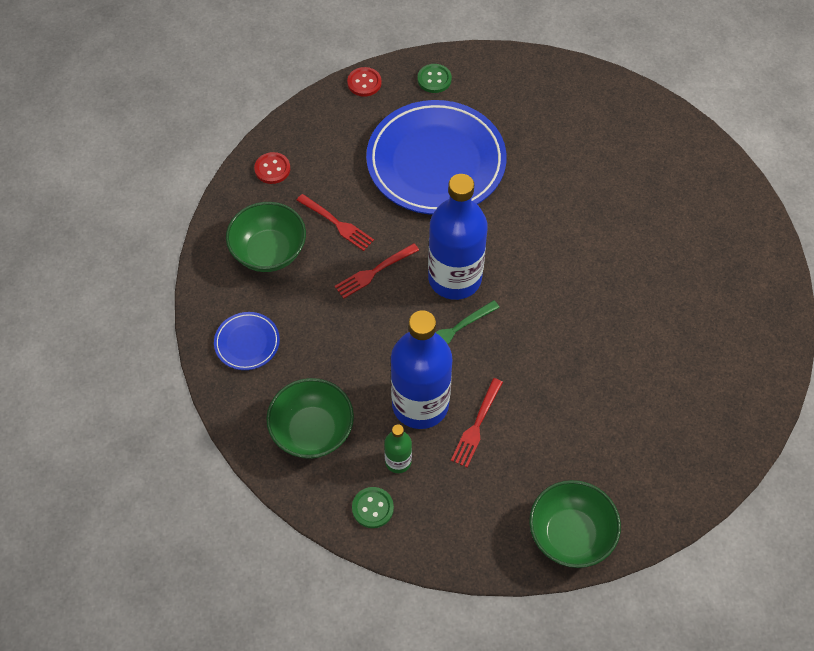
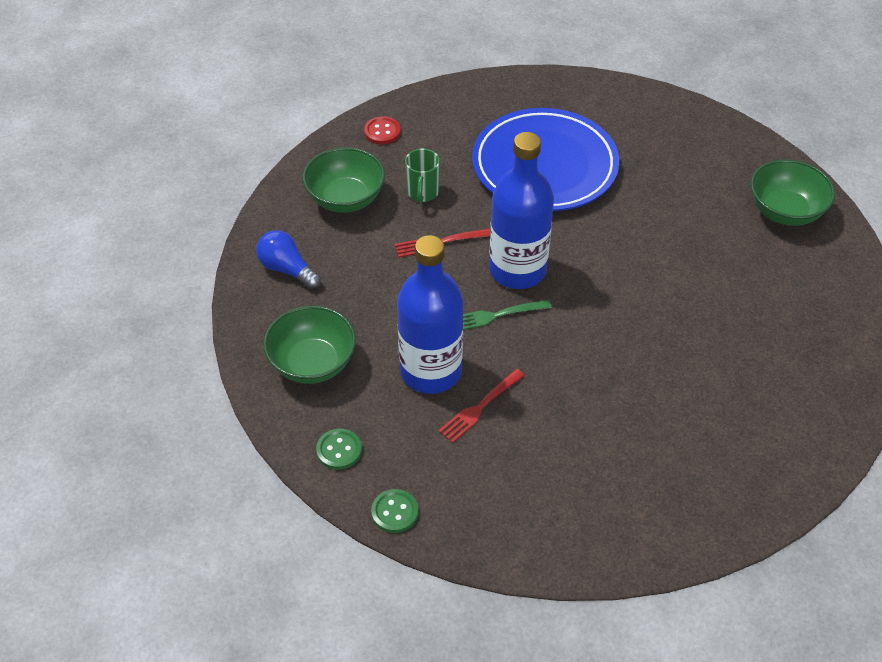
camera: 20 degrees right, 10 degrees down
(247, 343) = (287, 269): blue plate -> blue light bulb
(337, 224) = (422, 193): red fork -> green mug
(364, 83) = (504, 83): red button -> none
(398, 461) = (384, 416): green bottle -> none
(434, 79) = (575, 96): green button -> green button (394, 512)
(570, 535) = (533, 540): green bowl -> green bowl (785, 211)

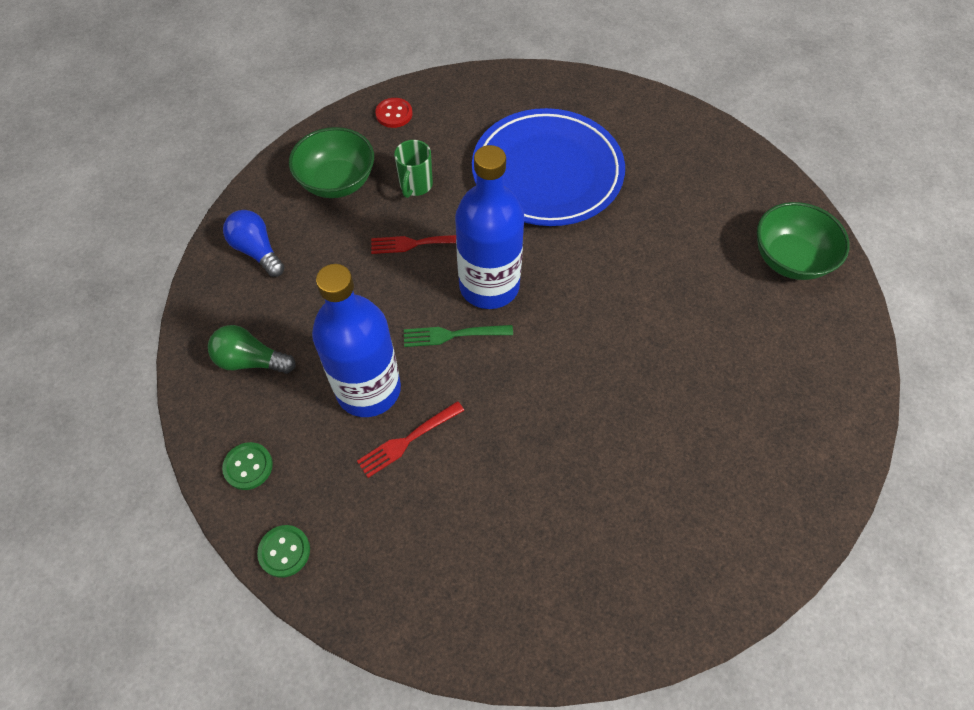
camera: 10 degrees right, 10 degrees up
(312, 363) = (251, 361): green bowl -> green light bulb

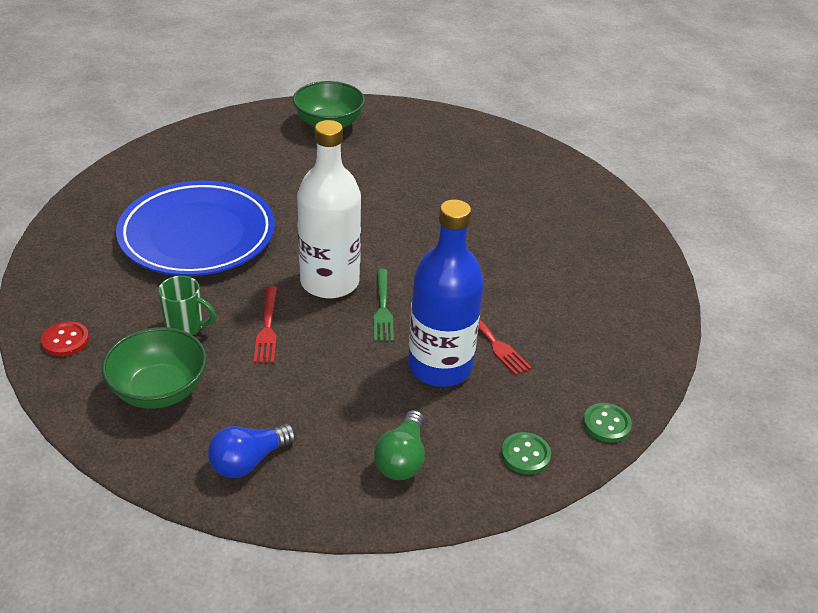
camera: 90 degrees left, 20 degrees down
(489, 286) = (329, 282): blue bottle -> white bottle

